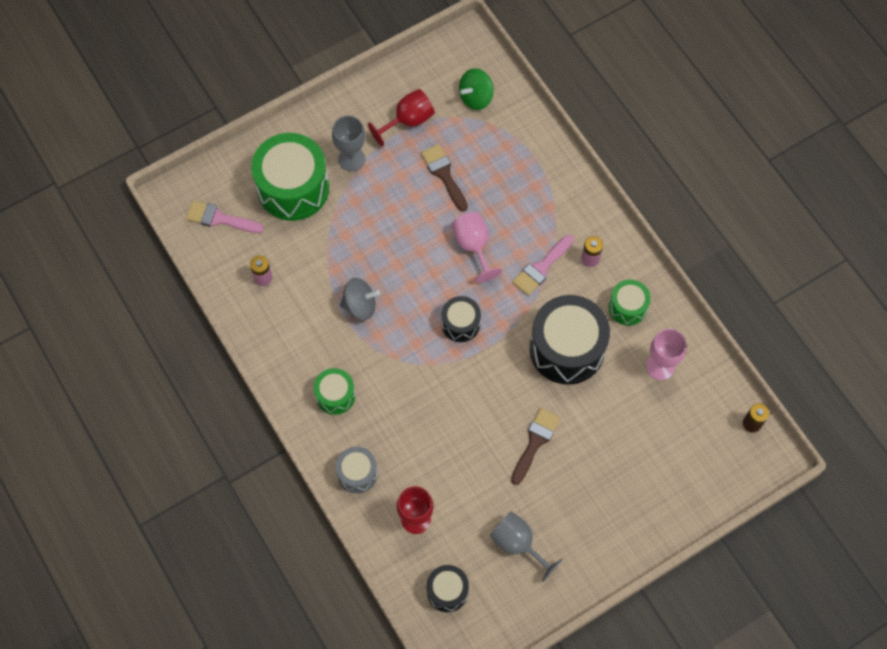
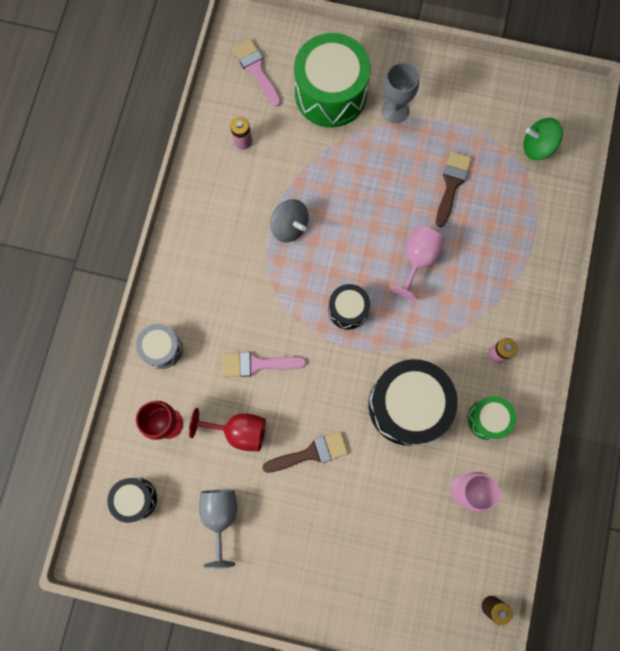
camera: 45 degrees right, 10 degrees up
(335, 395) = (205, 276): green drum -> none
(408, 121) = (466, 119): red goblet -> red goblet (239, 431)
(541, 268) = (452, 325): pink brush -> pink brush (257, 364)

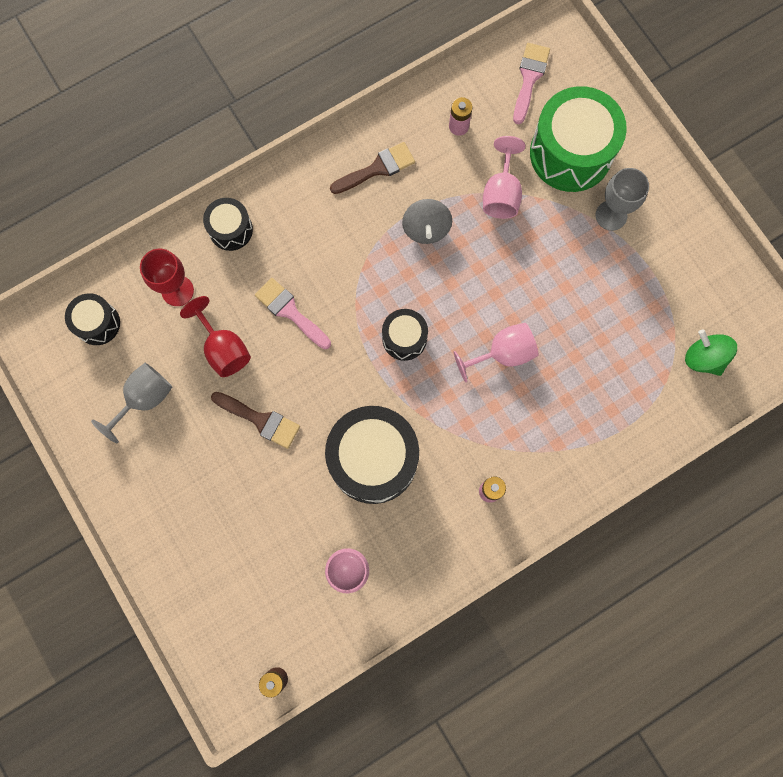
camera: 45 degrees right, 0 degrees up
(162, 349) = (231, 230): grey drum -> black drum
(314, 160) = (501, 194): none -> pink goblet
(452, 184) = (596, 320): brown brush -> brown brush (377, 168)
(487, 419) = (426, 534): green drum -> none

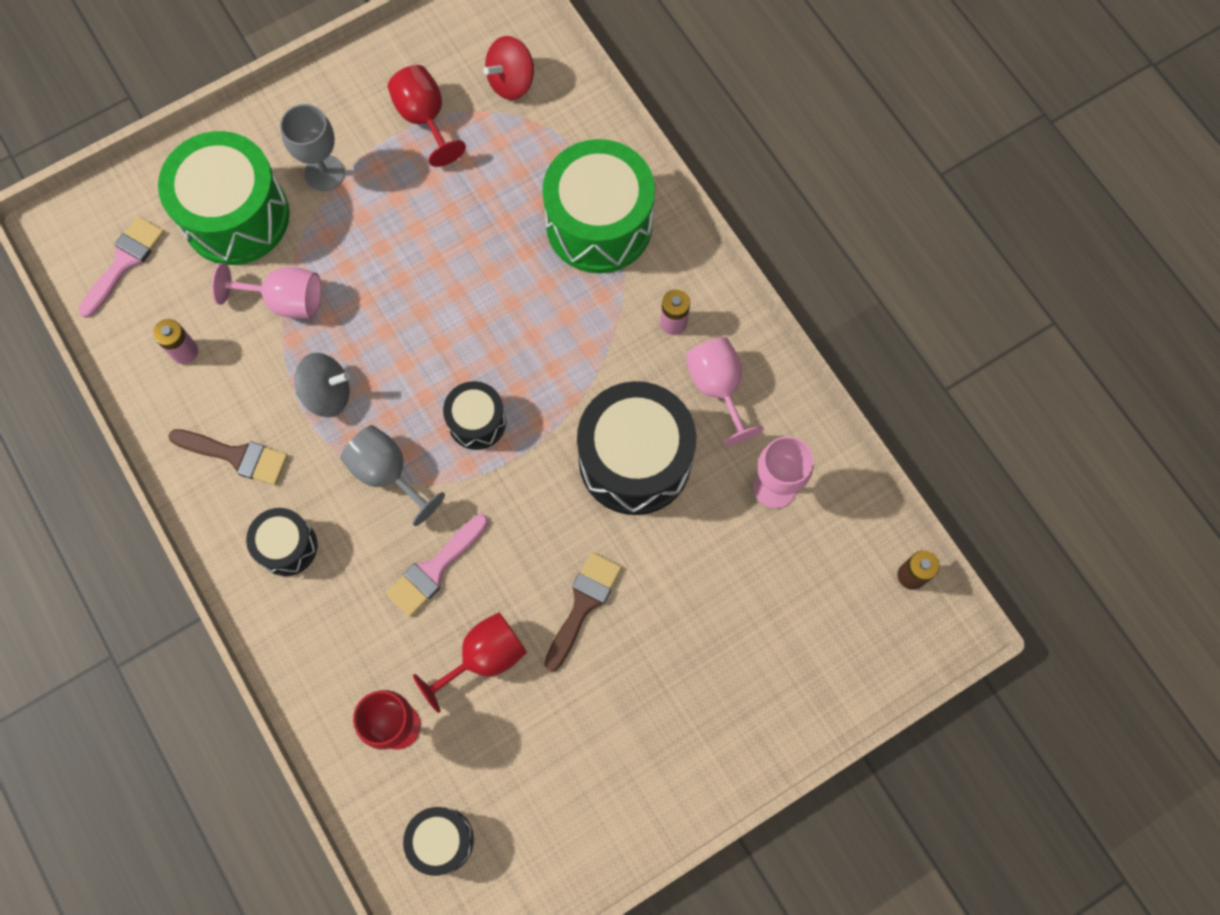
camera: 90 degrees left, 5 degrees down
(144, 398) = (552, 765): grey goblet -> grey goblet (387, 473)
(231, 230) = (312, 654): black drum -> black drum (287, 546)
(377, 168) = (236, 456): brown brush -> brown brush turned 135 degrees clockwise
(503, 353) = (500, 303): pink goblet -> pink goblet (717, 387)
(529, 78) = (124, 262): pink brush -> pink brush turned 105 degrees clockwise
(575, 431) = (599, 224): none -> green drum
(665, 289) = (424, 118): none -> red goblet
(703, 358) = (511, 82): green spinning top -> red spinning top

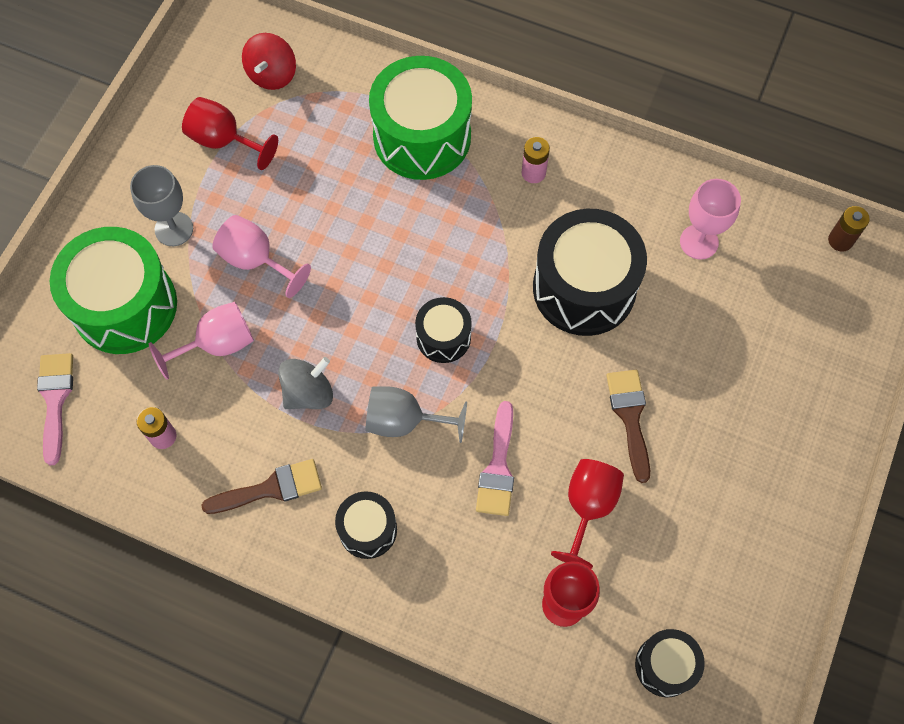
camera: 35 degrees left, 5 degrees down
(717, 387) = (602, 198): pink goblet -> pink goblet (255, 260)

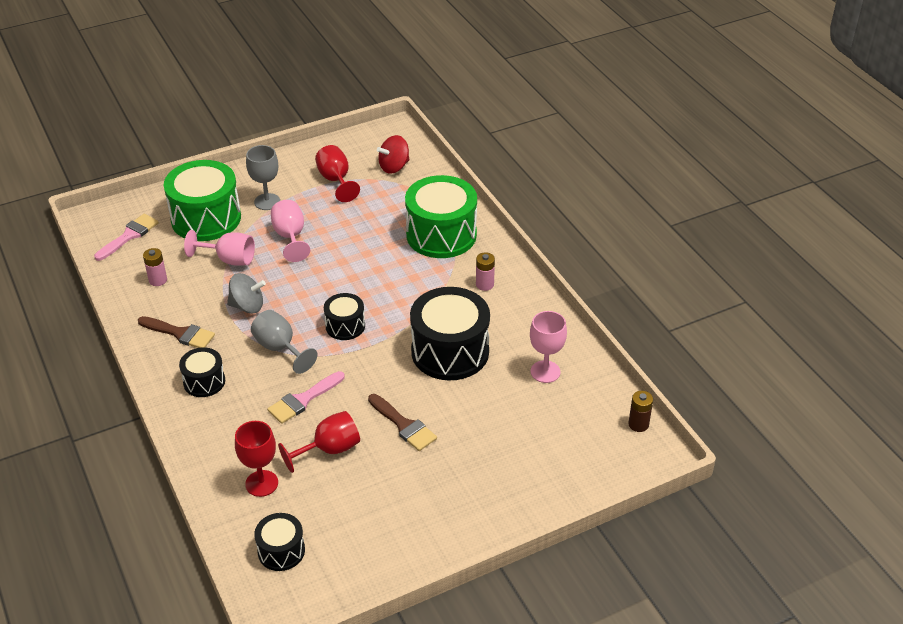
camera: 40 degrees right, 25 degrees down
(630, 417) = (404, 425): brown brush -> brown brush turned 105 degrees clockwise

